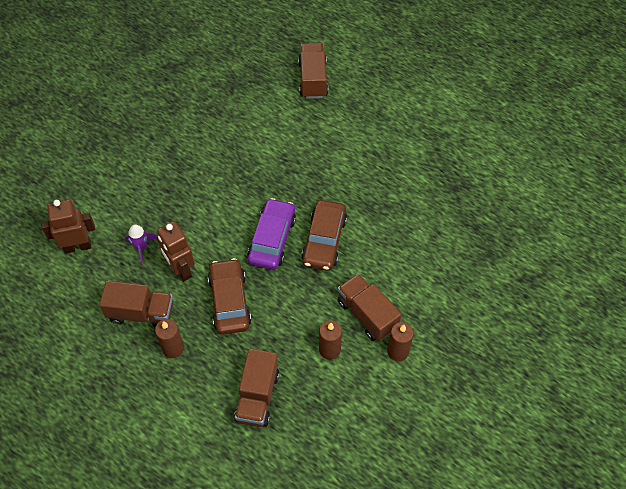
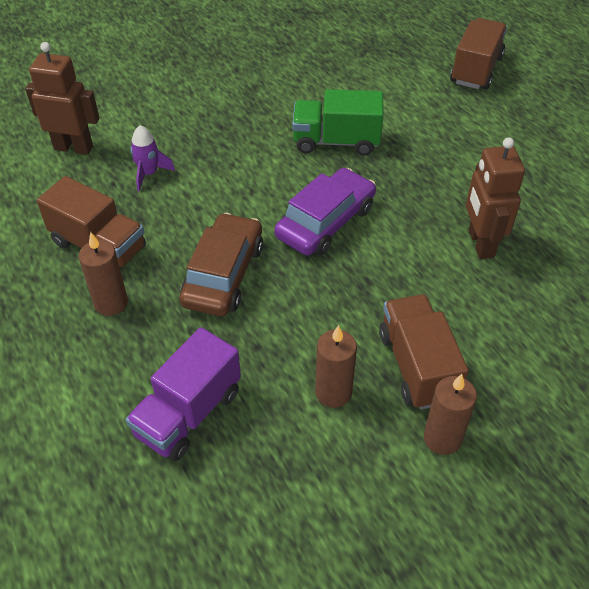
camera: 25 degrees right, 10 degrees down
(180, 269) = (182, 215): brown robot -> brown robot (480, 243)
(249, 174) = (336, 141): none -> green truck
(257, 396) = (188, 413): brown truck -> purple truck
(324, 240) = (399, 248): brown car -> none

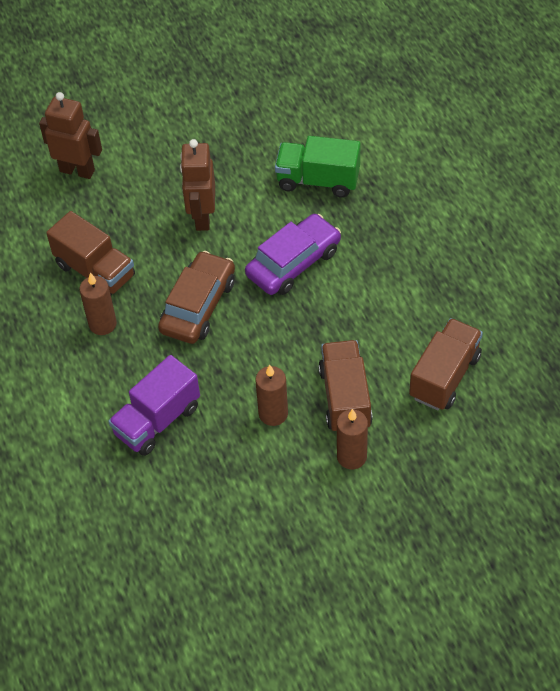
camera: 10 degrees right, 5 degrees up
(149, 174) = (143, 203): purple rocket -> none
(476, 70) = (471, 107): brown truck -> brown truck (444, 376)
(480, 243) = (425, 294): brown robot -> brown robot (202, 217)

